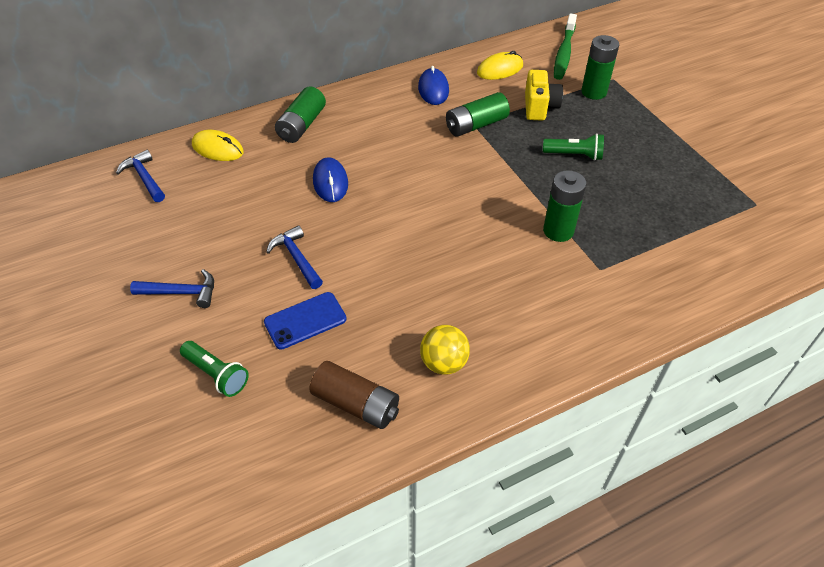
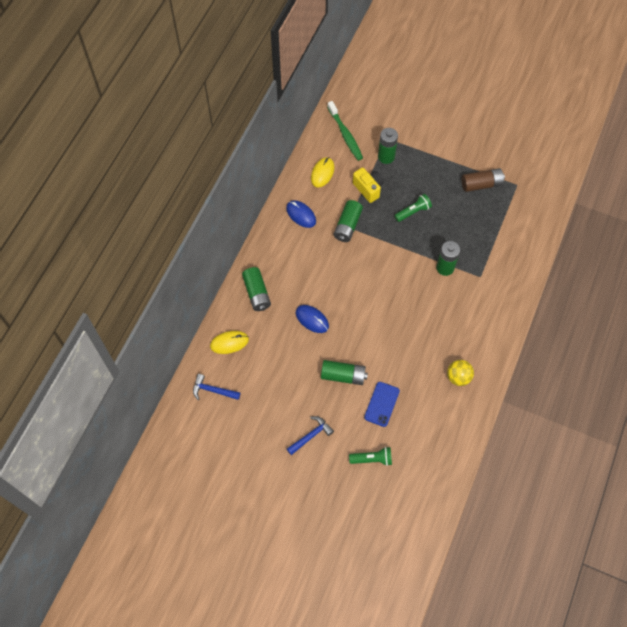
camera: 40 degrees left, 15 degrees up
(296, 258) = (343, 376): blue hammer -> green battery
(356, 404) = (442, 424): brown battery -> brown battery (481, 184)

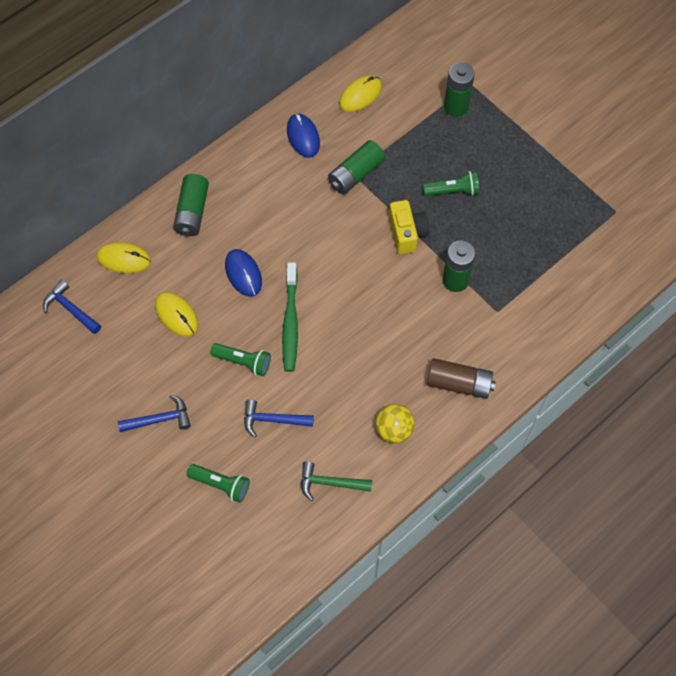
camera: 25 degrees right, 0 degrees up
(284, 364) = (176, 315): none -> yellow mouse
(343, 376) = (243, 362): green battery -> green flashlight
(345, 134) = (417, 58): green toothbrush -> green toothbrush (290, 322)
(368, 189) = (409, 138): yellow camera -> yellow camera (407, 233)
(382, 404) = (273, 420): blue phone -> blue hammer
(438, 427) = (330, 483): none -> green hammer
(481, 184) = (566, 192): brown battery -> brown battery (459, 383)

